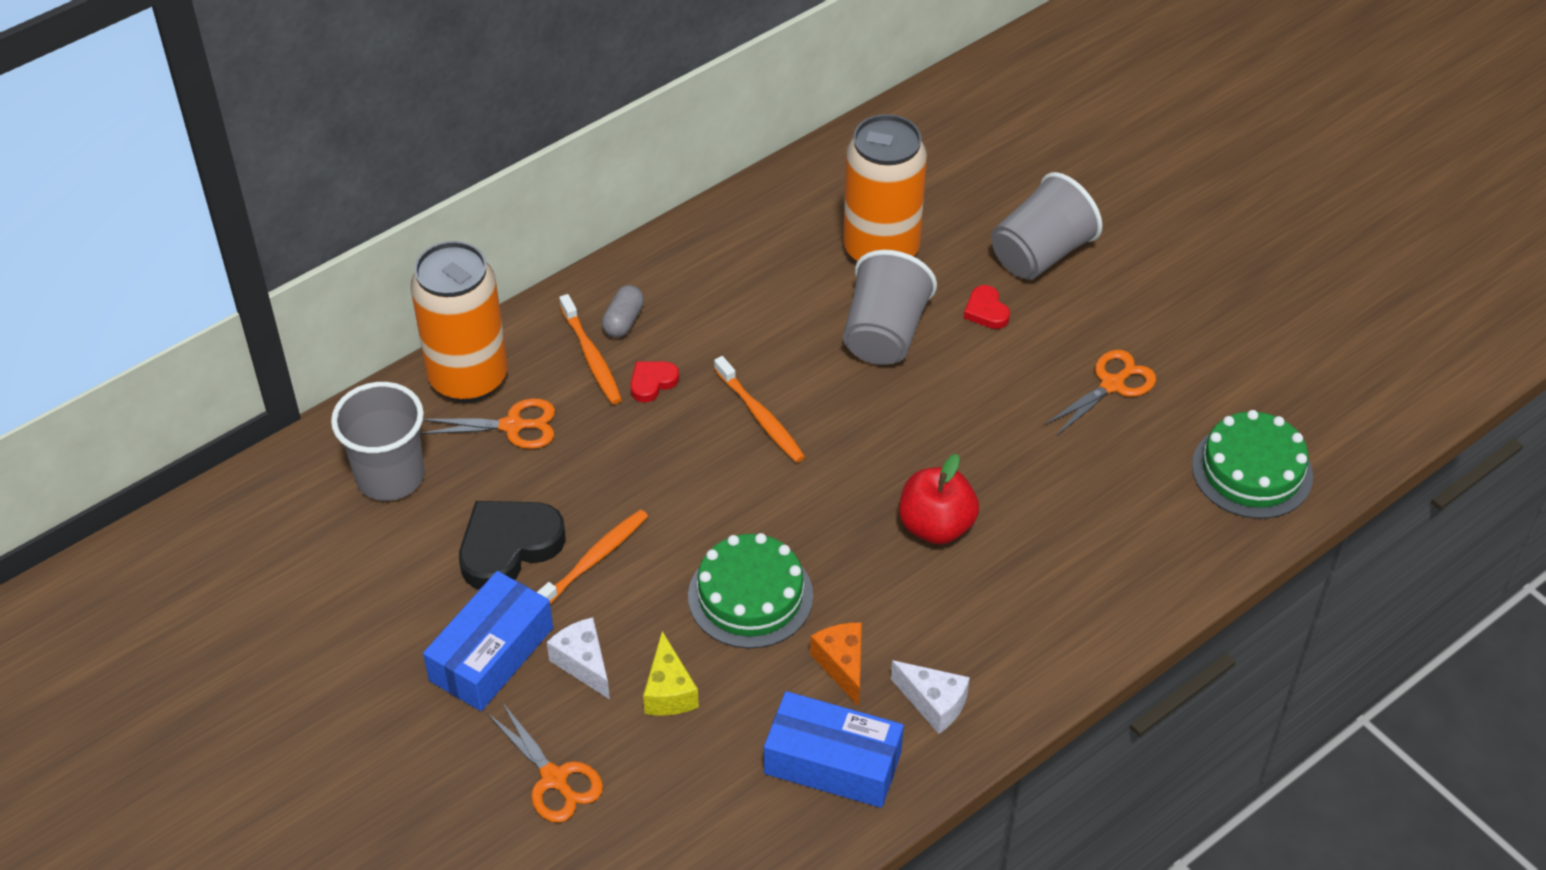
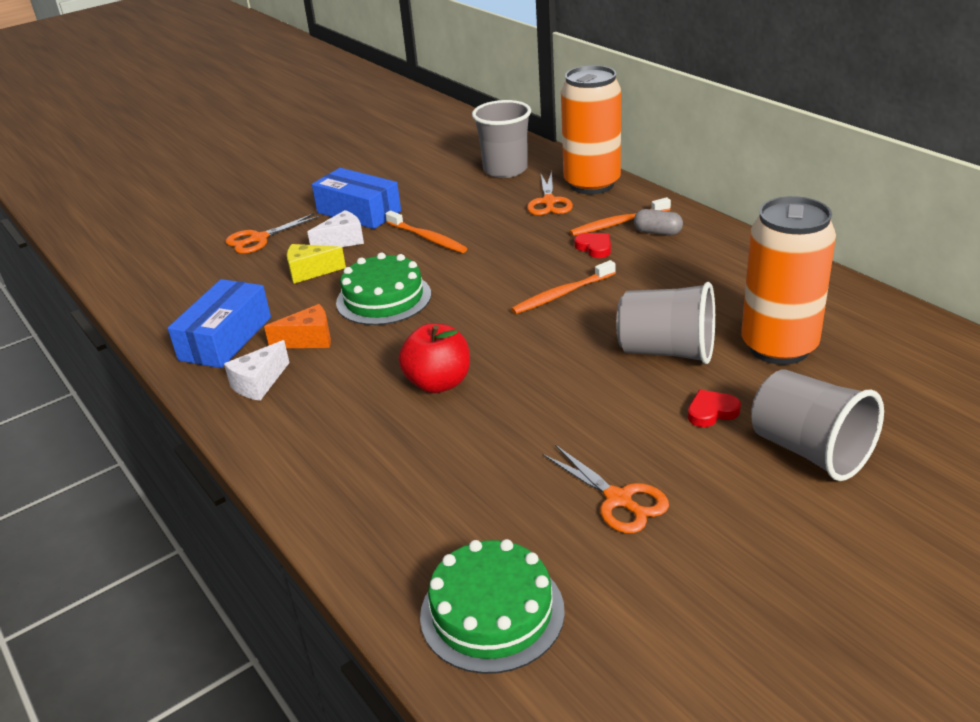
camera: 95 degrees right, 15 degrees down
(508, 547) = (443, 210): black heart -> none

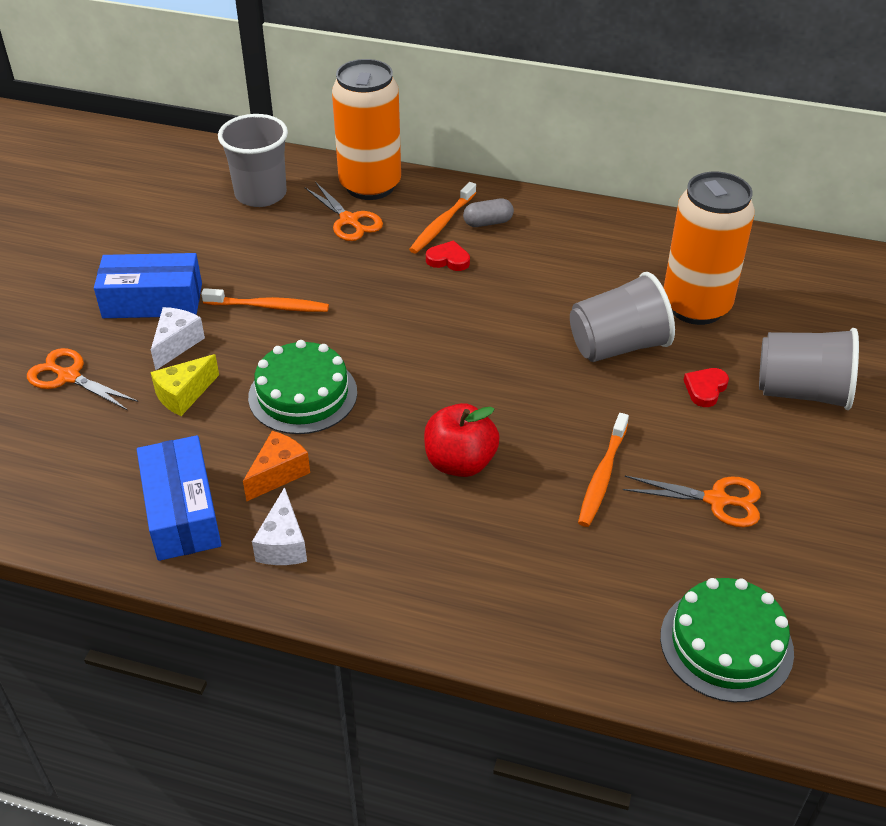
camera: 40 degrees left, 10 degrees up
(259, 239) = (69, 377): orange scissors -> orange scissors turned 105 degrees clockwise
(562, 294) = (471, 322): orange toothbrush -> orange toothbrush (602, 476)

